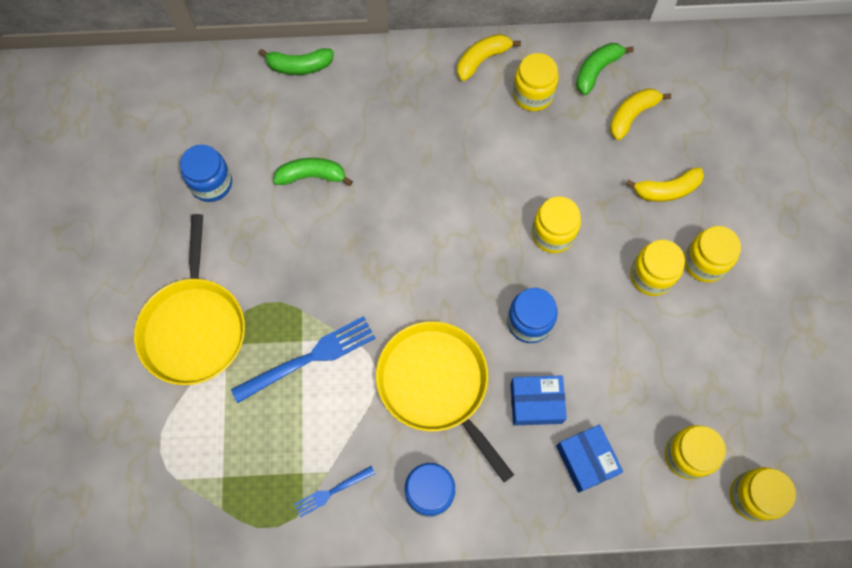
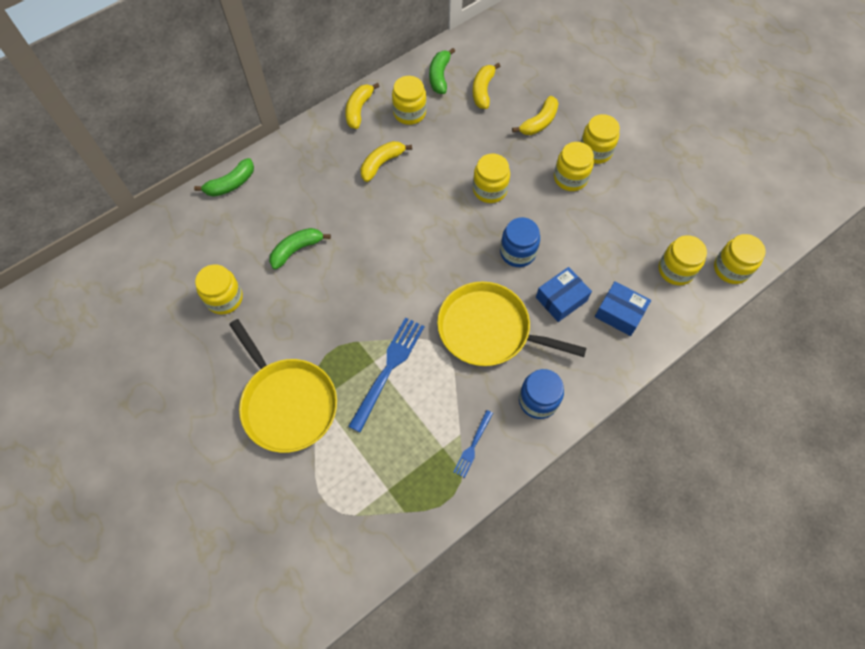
camera: 35 degrees left, 5 degrees down
(211, 183) = (224, 298): blue jar -> yellow jar
(461, 135) = (381, 164): none -> yellow banana

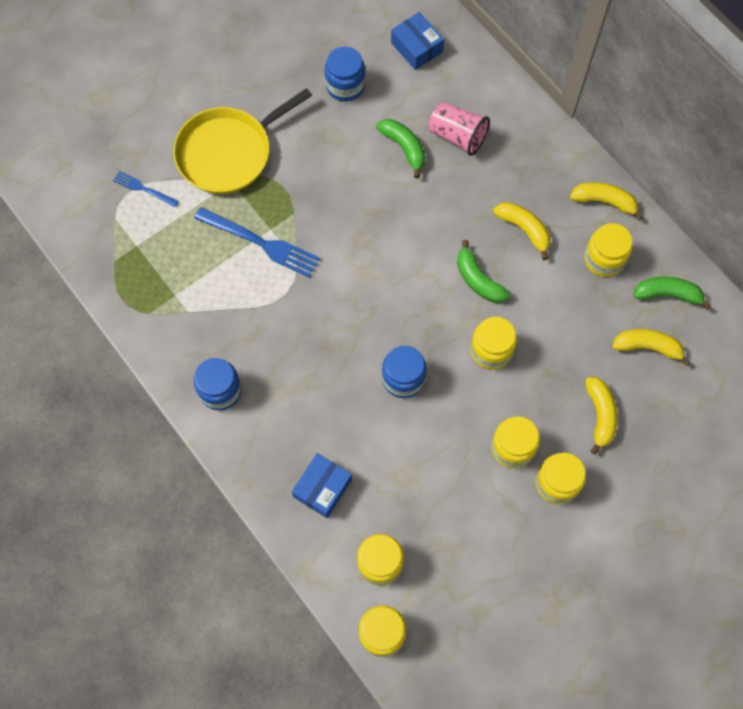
camera: 90 degrees right, 5 degrees up
(224, 298) = (345, 86): yellow jar -> blue jar
(231, 184) = (489, 77): green banana -> green banana (478, 280)
(288, 209) = (457, 136): none -> pink cup
(473, 446) = (174, 324): blue fork -> blue fork (143, 188)
(488, 330) = (304, 343): yellow pan -> none
(539, 122) = (600, 415): yellow banana -> yellow banana turned 135 degrees counterclockwise
(561, 299) = (341, 424): blue box -> blue box (416, 47)

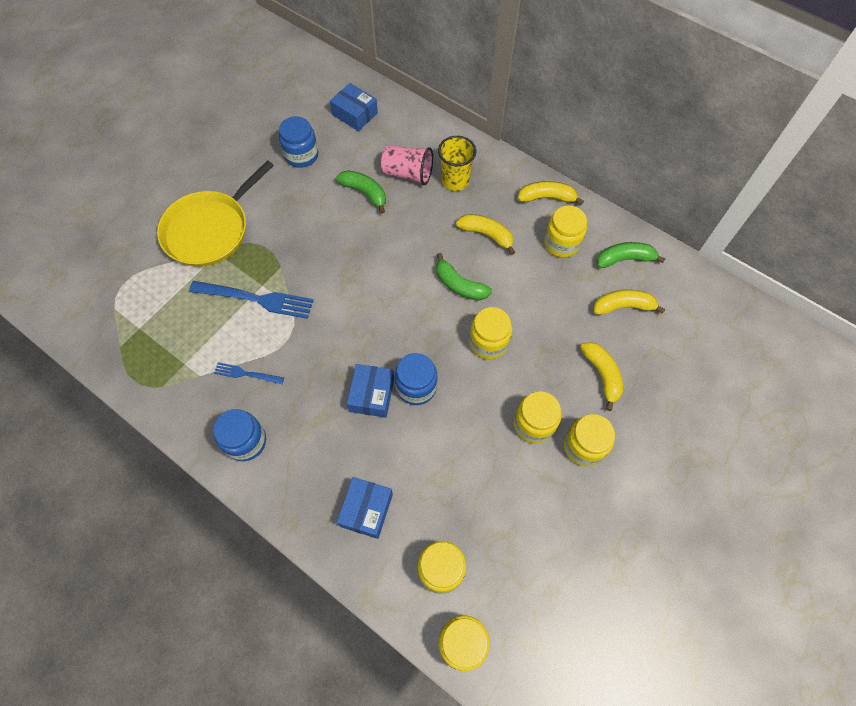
camera: 15 degrees left, 5 degrees down
(143, 188) = (136, 277): blue fork -> blue fork (246, 374)
(356, 375) = (372, 395): none -> blue box
(507, 157) = (455, 181): none -> yellow cup

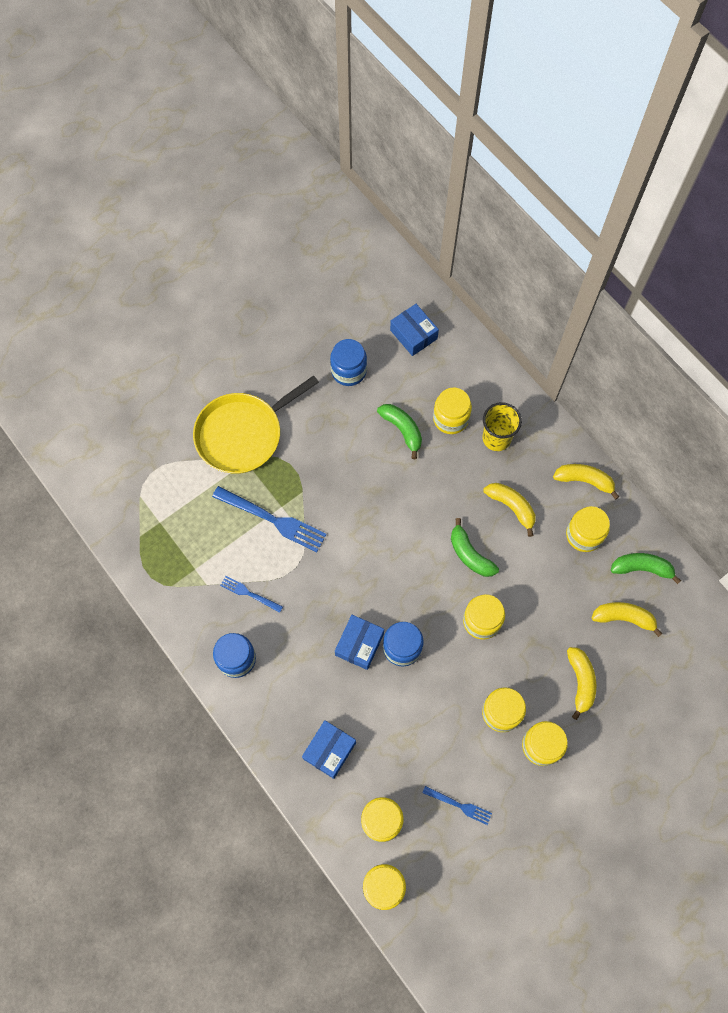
camera: 15 degrees right, 5 degrees up
(408, 174) = (450, 418): pink cup -> yellow jar
(519, 530) = (460, 805): none -> blue fork

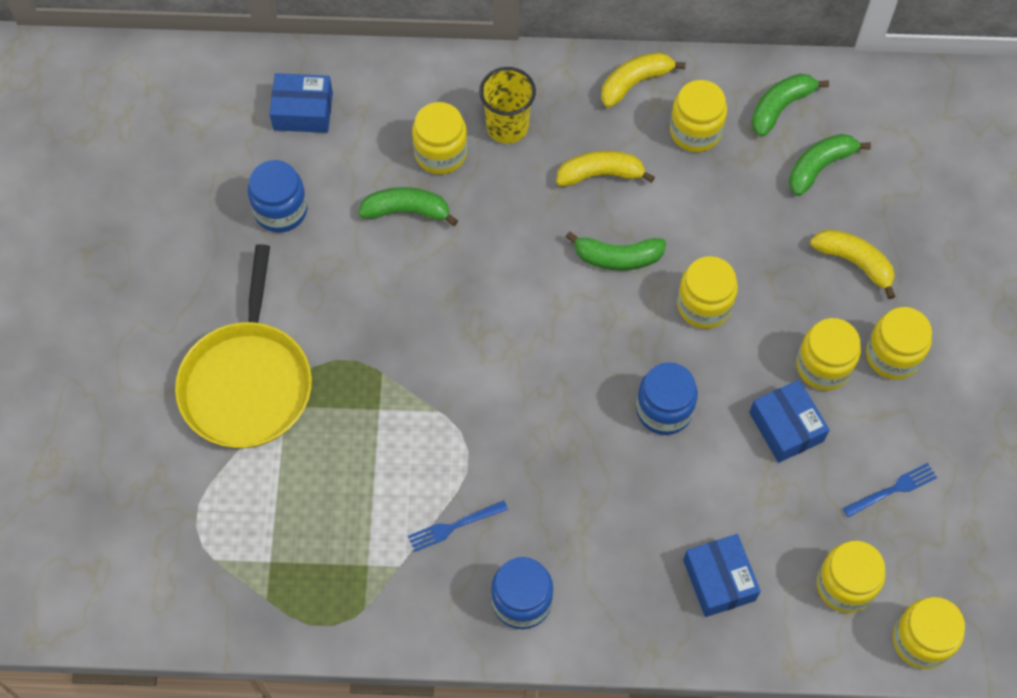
camera: 50 degrees left, 5 degrees down
(274, 520) = (388, 430): blue fork -> none
(359, 644) = (621, 452): blue box -> blue box (786, 427)
(623, 618) = (819, 167): yellow banana -> green banana

